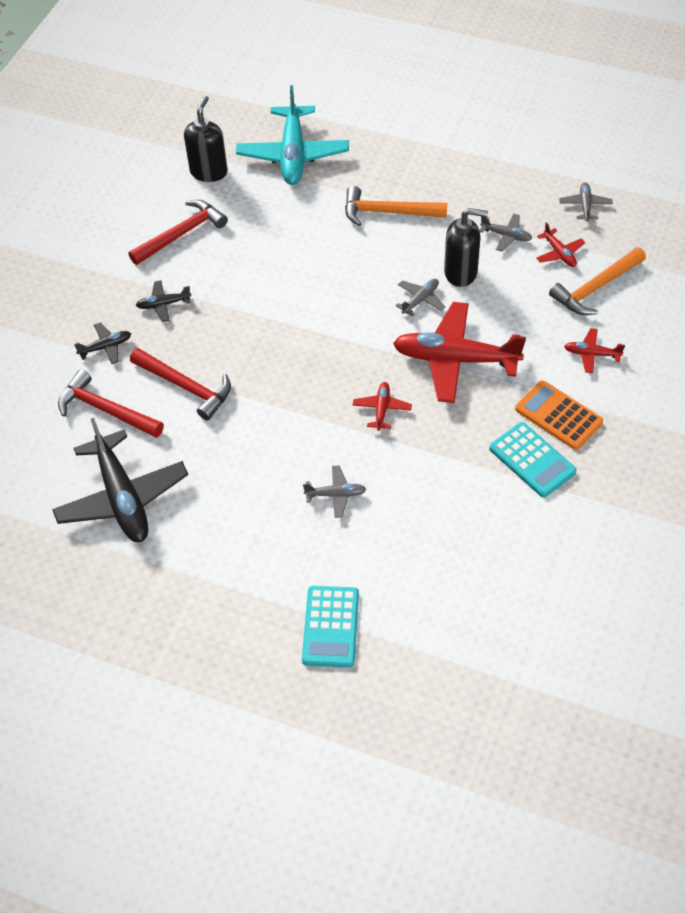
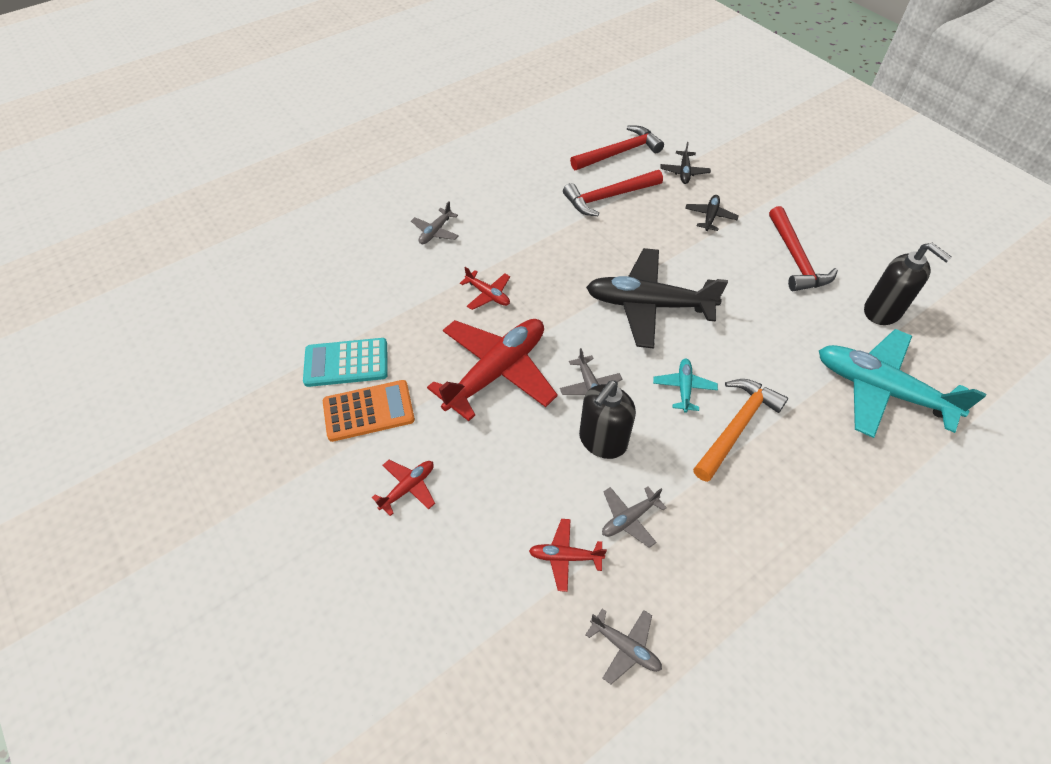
camera: 120 degrees right, 0 degrees up
(122, 498) = (534, 136): black plane -> black plane (648, 305)
(330, 627) = (341, 185): turquoise calculator -> none
(377, 250) = (684, 388): none -> turquoise plane
(595, 288) = (487, 557): orange hammer -> none

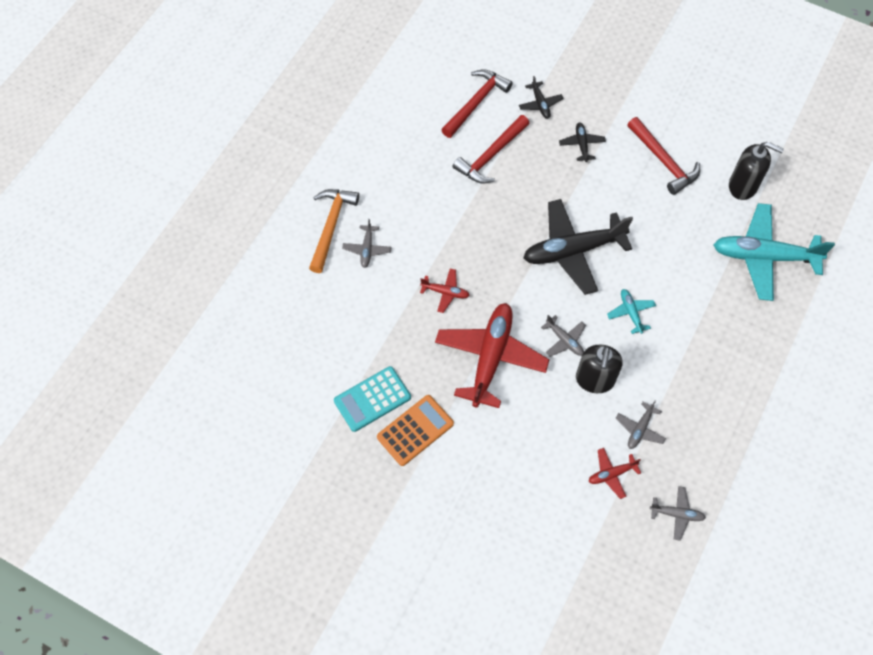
camera: 25 degrees left, 10 degrees up
(408, 488) = (480, 475): red plane -> none
(736, 427) = (680, 328): orange hammer -> orange hammer (331, 226)

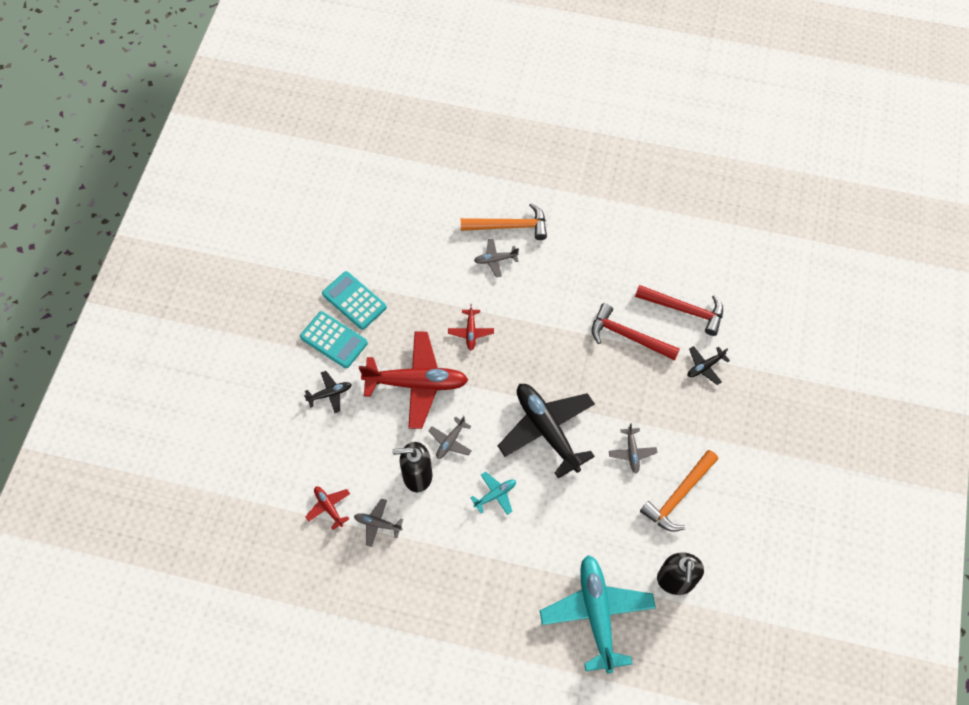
camera: 75 degrees right, 0 degrees up
(415, 430) = (333, 340): orange calculator -> turquoise calculator
(581, 144) = (670, 414): black plane -> black plane (330, 394)
(663, 161) = (678, 496): red hammer -> orange hammer
(677, 514) = (303, 571): grey plane -> grey plane (632, 452)

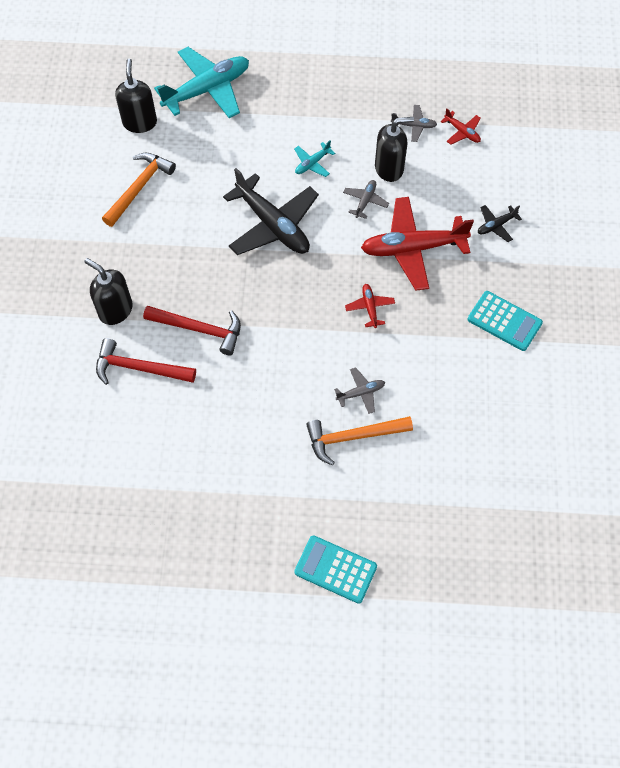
camera: 170 degrees right, 0 degrees up
(333, 340) = (511, 277): turquoise calculator -> turquoise calculator (335, 569)
(596, 614) = (207, 90): turquoise plane -> turquoise plane turned 105 degrees counterclockwise
(632, 452) = (186, 218): grey plane -> none
(705, 367) = (115, 310): black plane -> black soap dispenser

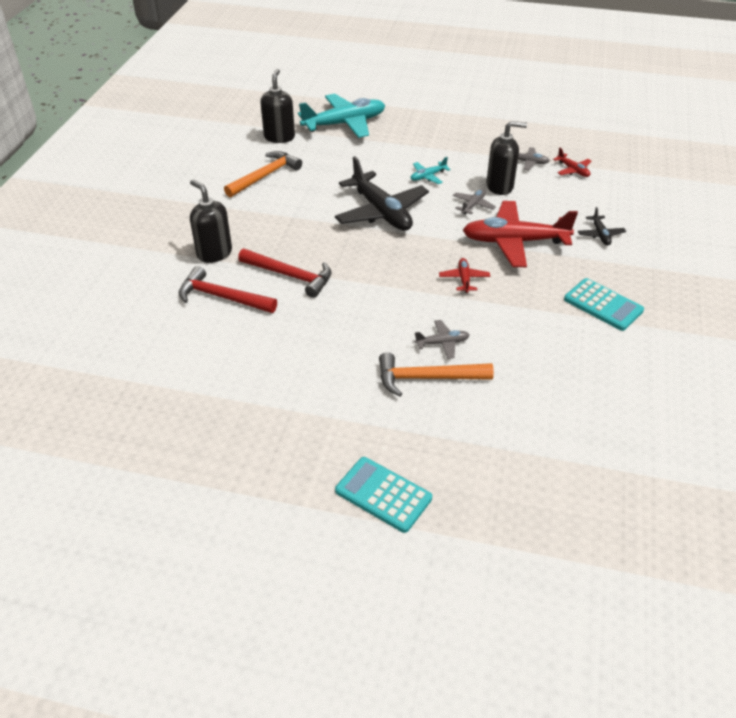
camera: 10 degrees right, 20 degrees down
(496, 225) = (600, 235): black plane -> black plane turned 75 degrees counterclockwise

